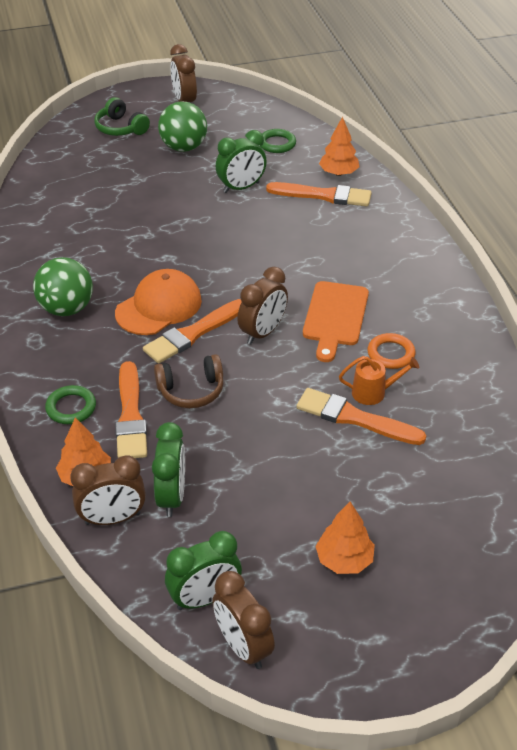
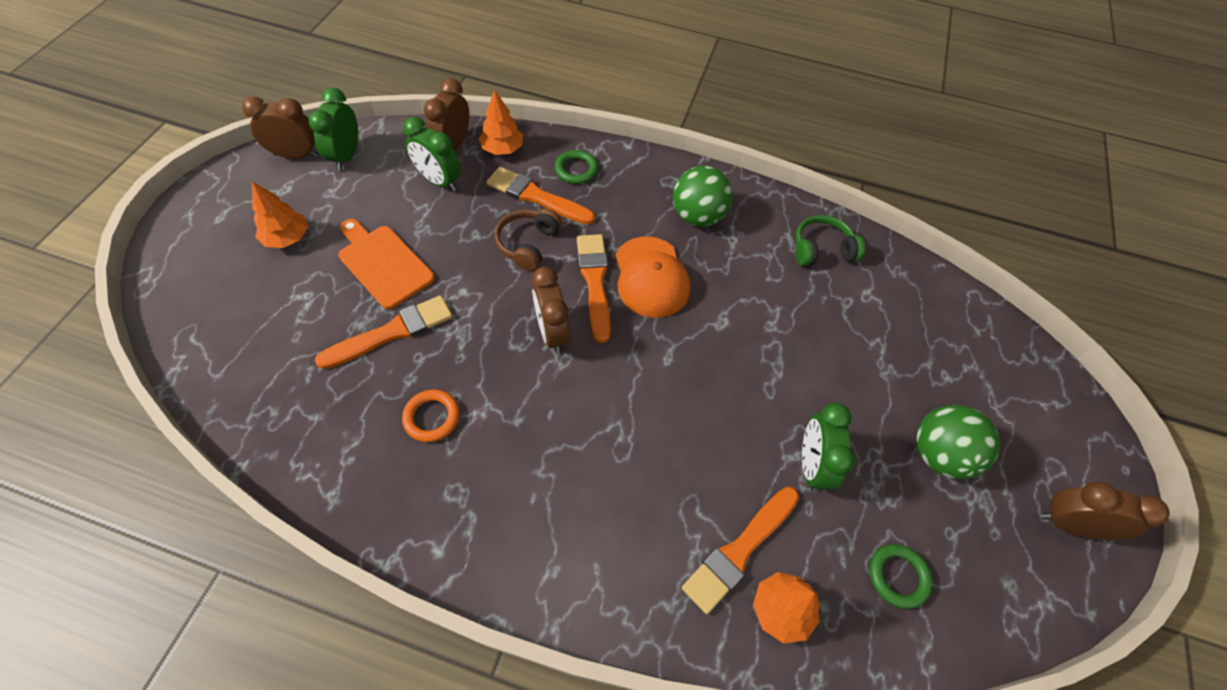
camera: 120 degrees right, 15 degrees up
(120, 128) = (1017, 410): green headphones -> green headphones (821, 249)
(335, 317) = (521, 406): orange cutting board -> orange cutting board (383, 263)
(374, 392) = (403, 367): orange watering can -> none

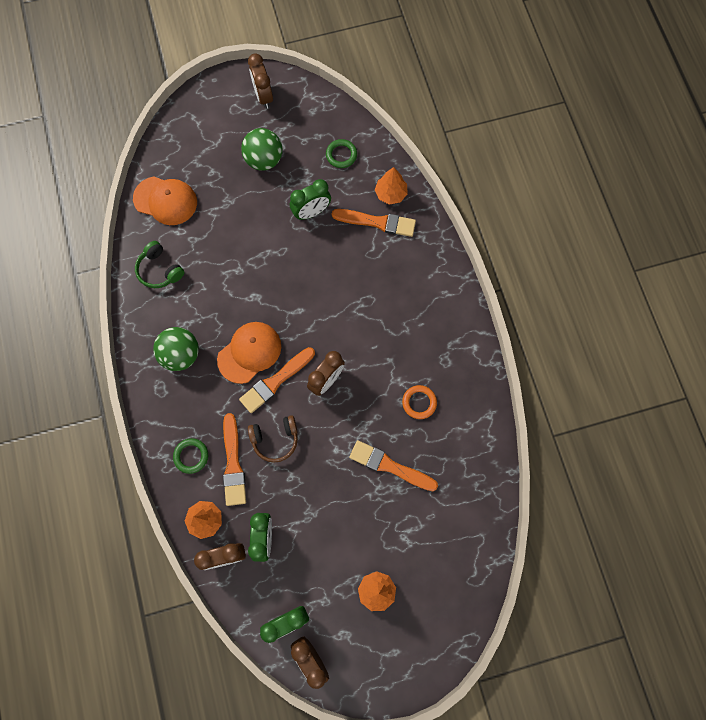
camera: 120 degrees left, 15 degrees up
(383, 263) = (351, 513): orange cutting board -> none
(923, 303) = (165, 200): none -> orange cap

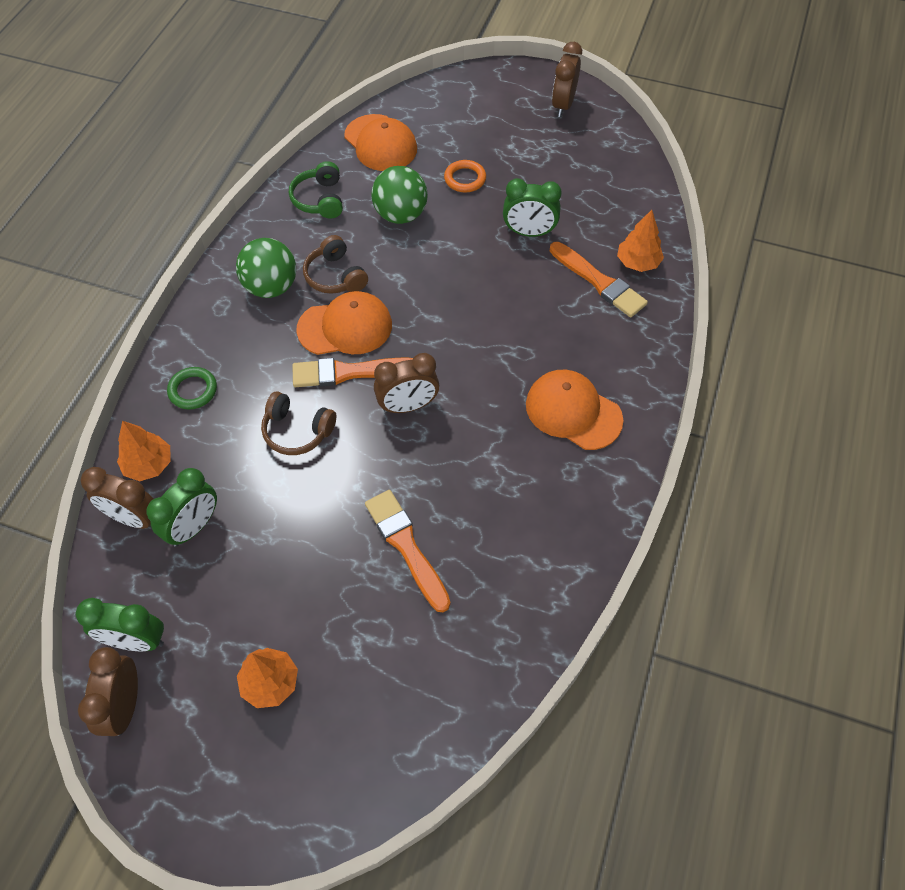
camera: 35 degrees right, 15 degrees down
(215, 321) = (335, 276): none -> brown headphones
(233, 464) = (230, 426): orange brush -> none
(264, 160) = (516, 160): green ball -> green ball (400, 215)
(341, 155) = (608, 197): green ring -> none
(419, 402) = (500, 498): orange ring -> orange ring (465, 179)
(421, 321) = (573, 412): none -> orange cap

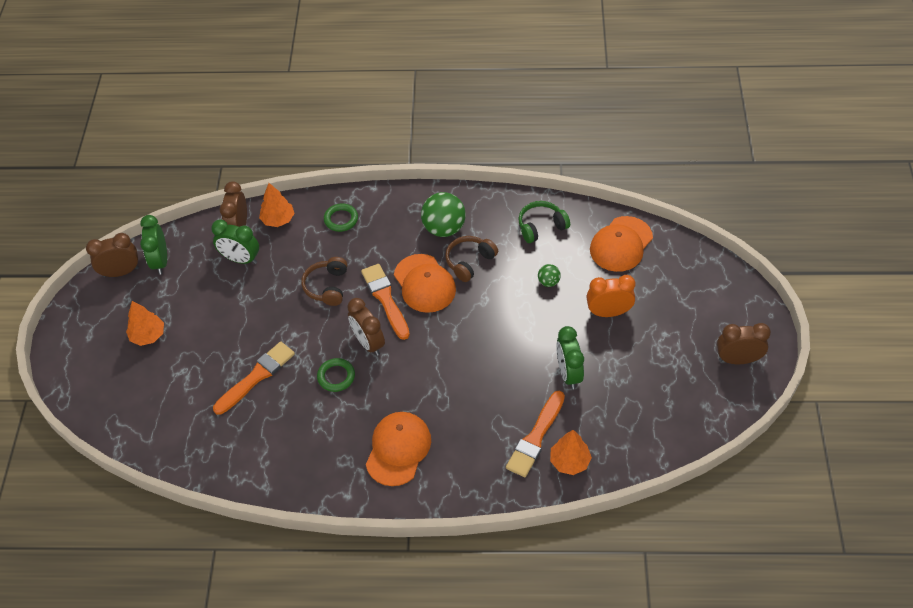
camera: 75 degrees right, 5 degrees down
(400, 215) = (548, 282): green ball -> green ball, size x0.50
(444, 452) = (336, 376): none -> green ring
(465, 179) = (608, 312): orange ring -> orange clock

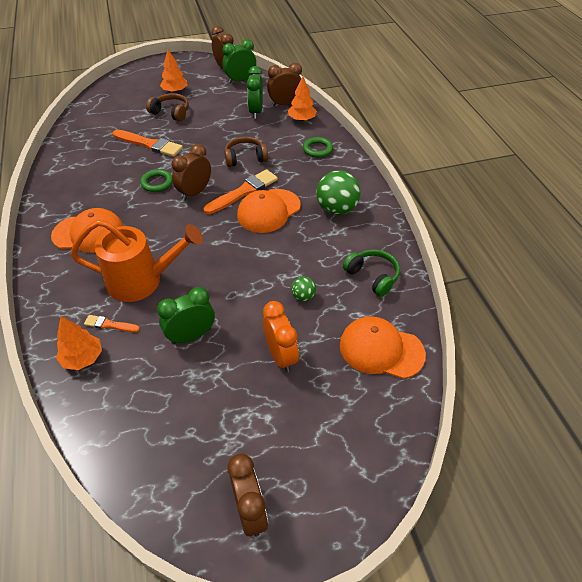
camera: 70 degrees right, 5 degrees down
(469, 262) = (305, 234): brown headphones -> brown headphones (171, 112)
(487, 405) = (143, 281): none -> orange watering can
(536, 437) = (110, 324): orange brush -> orange brush, size x0.53

